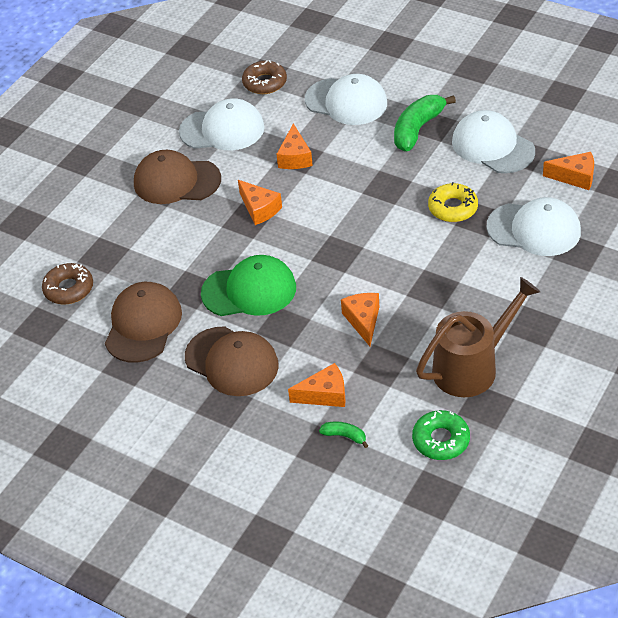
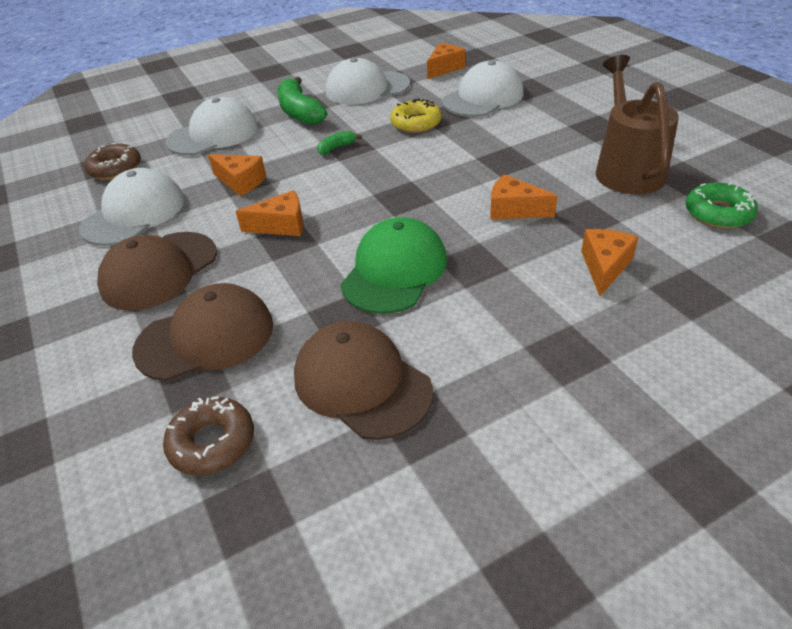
camera: 60 degrees left, 5 degrees down
(232, 362) = (497, 322): brown cap -> brown cap (206, 337)
(344, 436) = (679, 272): green banana -> green banana (336, 148)

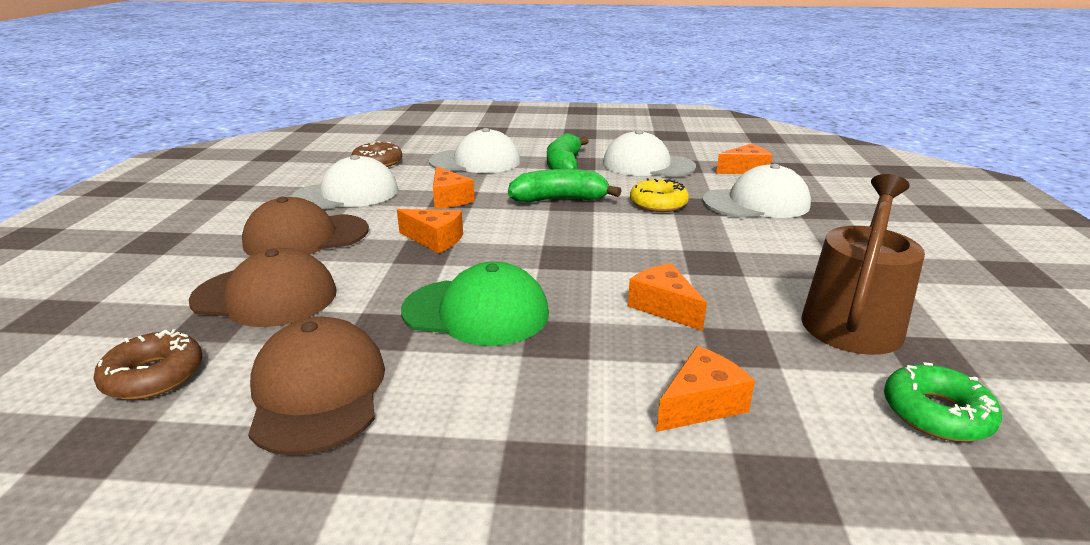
camera: 30 degrees right, 15 degrees down
(336, 148) = (560, 200): green banana -> green banana, size x2.07
(394, 271) = (476, 312): green cap -> green cap turned 45 degrees clockwise

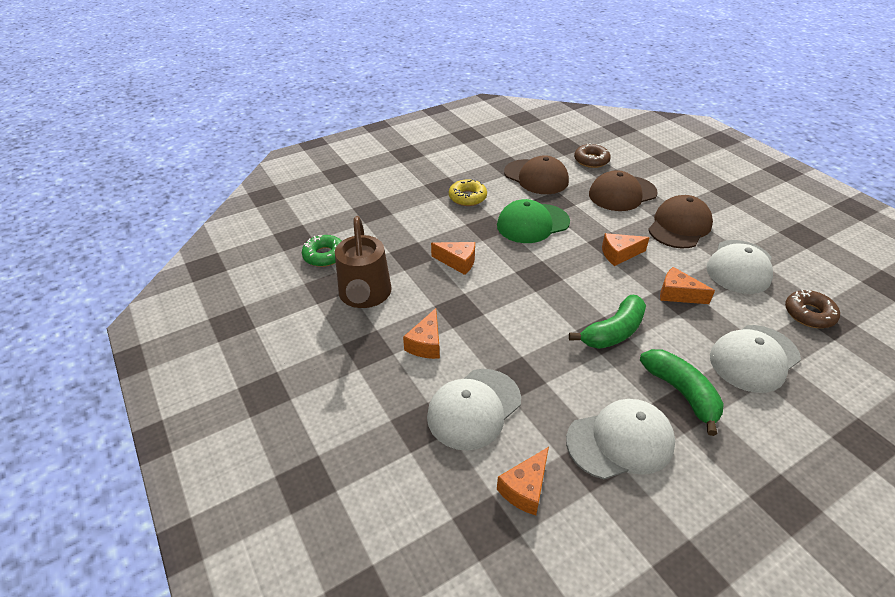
camera: 145 degrees right, 15 degrees up
(658, 203) = (544, 364): yellow donut -> yellow donut (467, 197)
(701, 404) = (411, 224): orange cheese -> orange cheese (426, 344)

